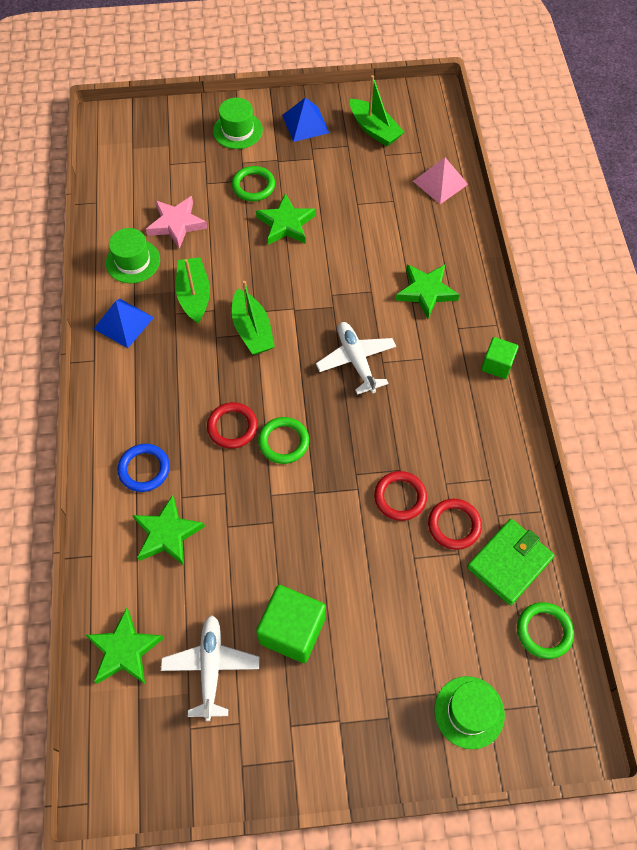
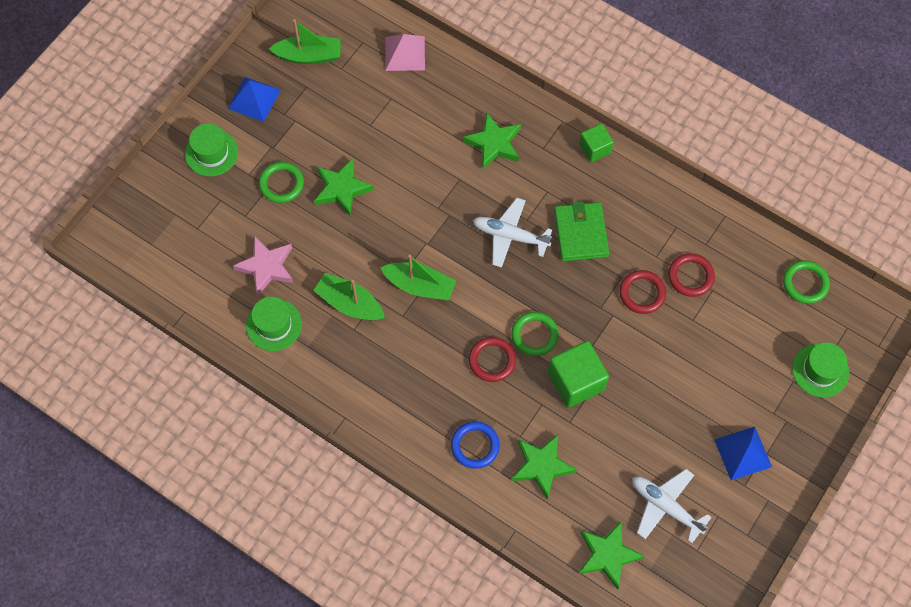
camera: 50 degrees left, 5 degrees up
(123, 323) = (329, 372): blue pyramid -> blue pyramid (743, 453)
(292, 630) = (681, 436): green cube -> green cube (576, 381)
(509, 563) = (744, 265): green wallet -> green wallet (581, 233)

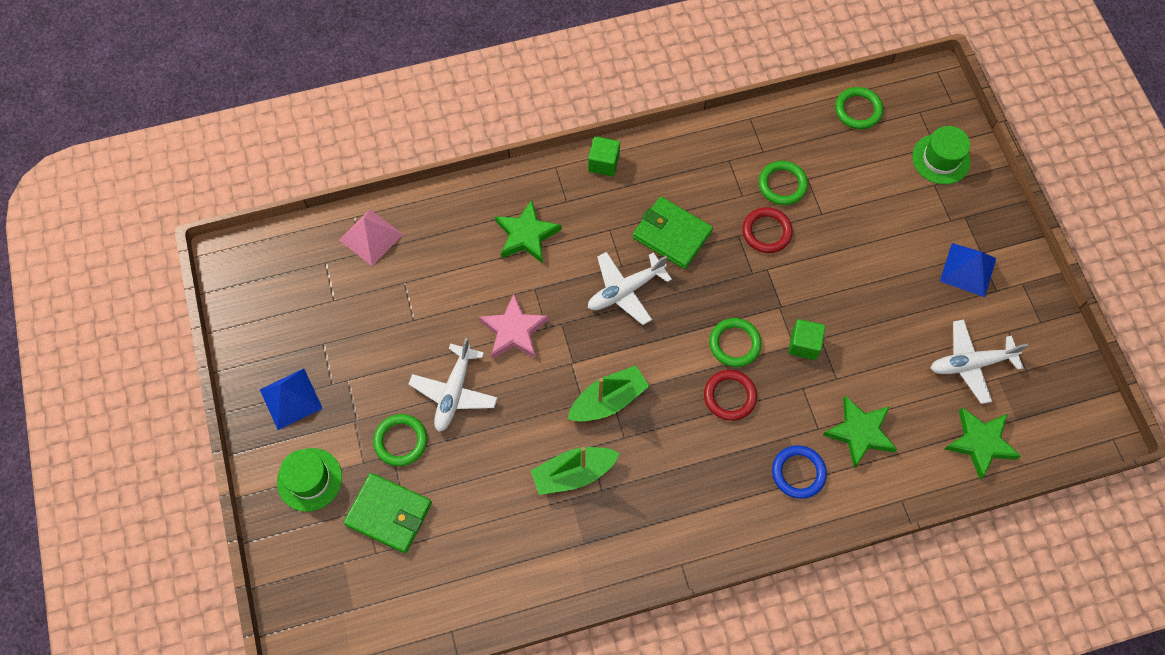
camera: 50 degrees left, 0 degrees up
(228, 215) = (389, 514): none -> green wallet
(266, 267) = (472, 519): pink star -> pink star (514, 330)
(274, 325) = (537, 558): green hat -> none
(309, 56) = (294, 317): green boat -> none
(342, 189) = (454, 392): green star -> white plane
(576, 381) = (804, 344): green cube -> green cube, size x0.60
(690, 276) = (782, 185): red ring -> green ring

